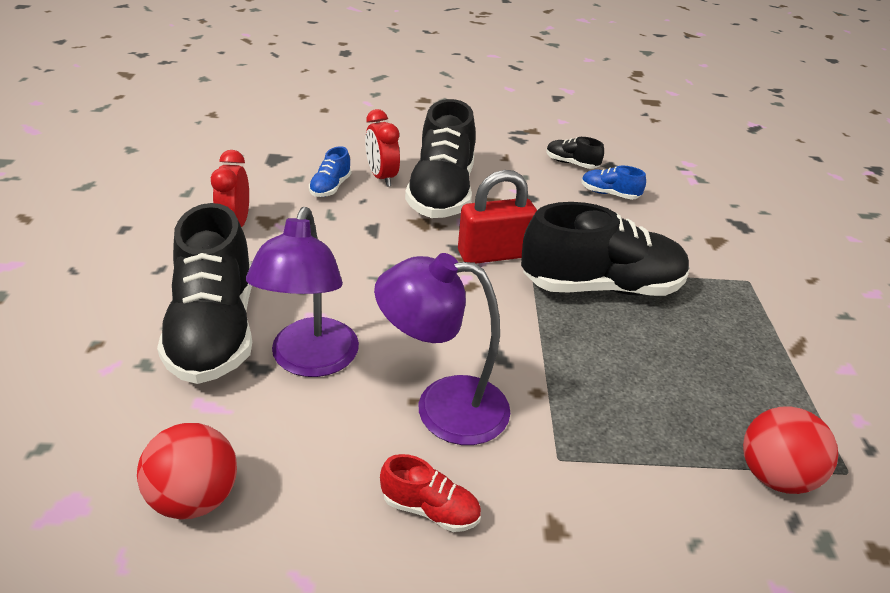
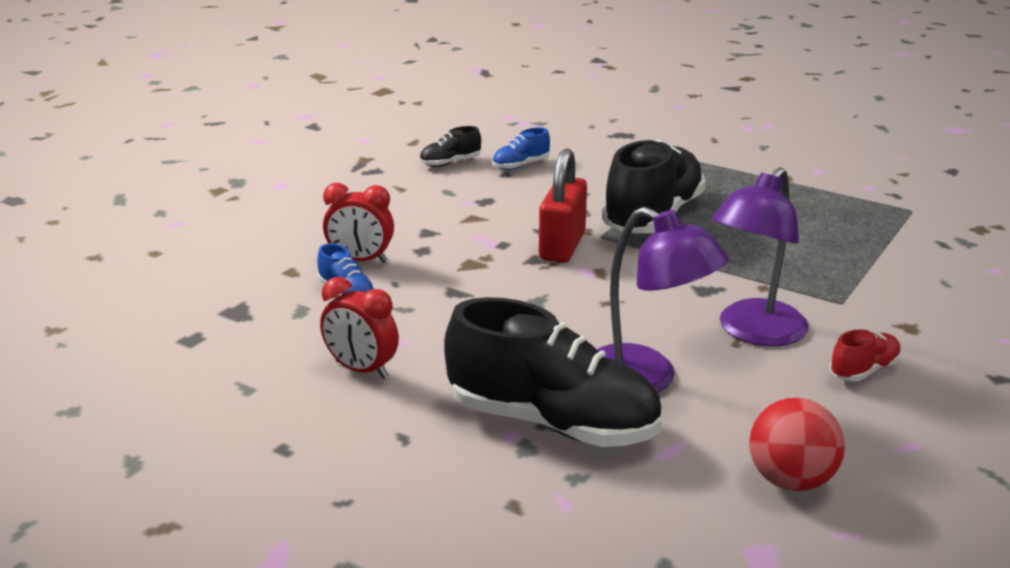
camera: 55 degrees left, 10 degrees down
(441, 193) = (430, 239): black shoe -> none
(774, 476) = (902, 234): red ball -> none

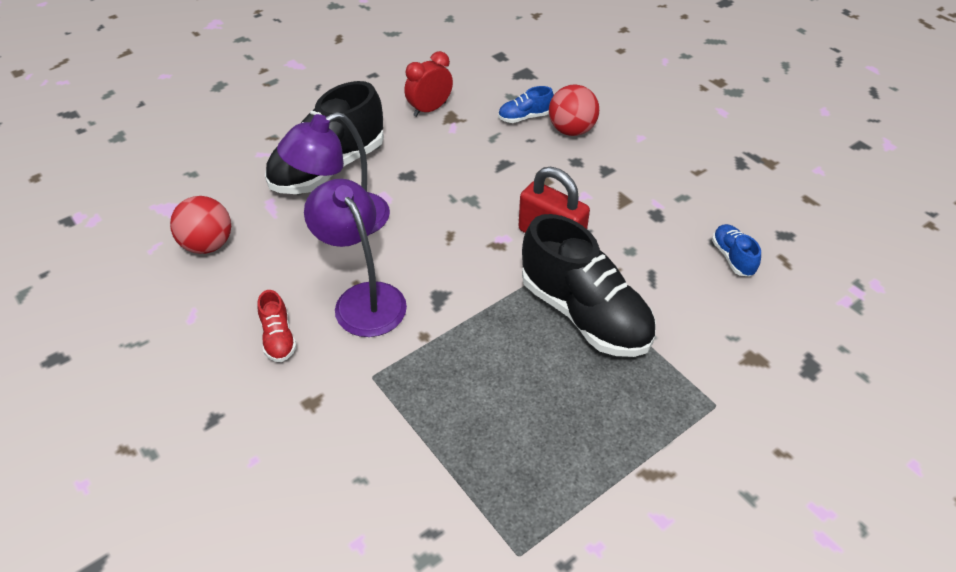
camera: 110 degrees right, 20 degrees up
(360, 260) = (571, 130): red clock -> red ball
(450, 163) = (749, 212): black shoe -> none

